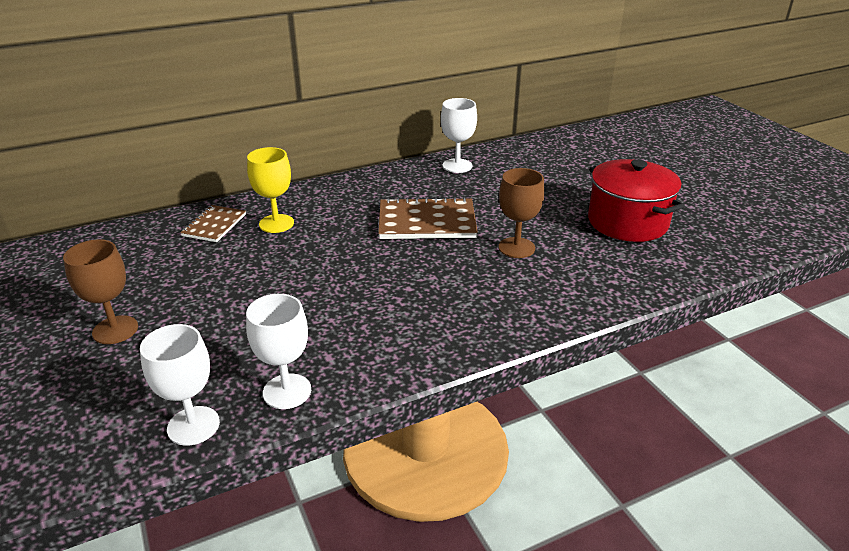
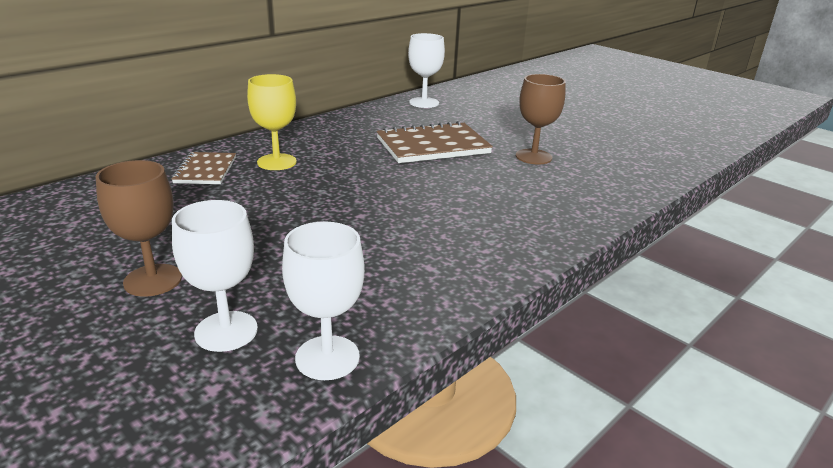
camera: 20 degrees left, 5 degrees down
(287, 391) = (410, 305): white goblet -> white goblet (226, 331)
(627, 222) = (609, 129): red pot -> none

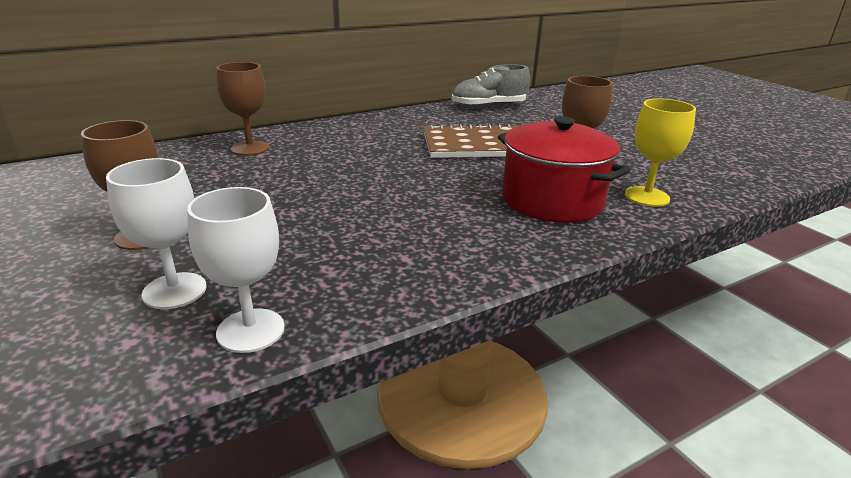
camera: 15 degrees right, 0 degrees up
(205, 170) = (250, 148): brown notebook -> brown goblet
(277, 162) = (317, 147): yellow goblet -> yellow goblet (647, 196)
(424, 103) = (488, 106): white goblet -> grey shoe
(531, 195) = (552, 200): none -> red pot

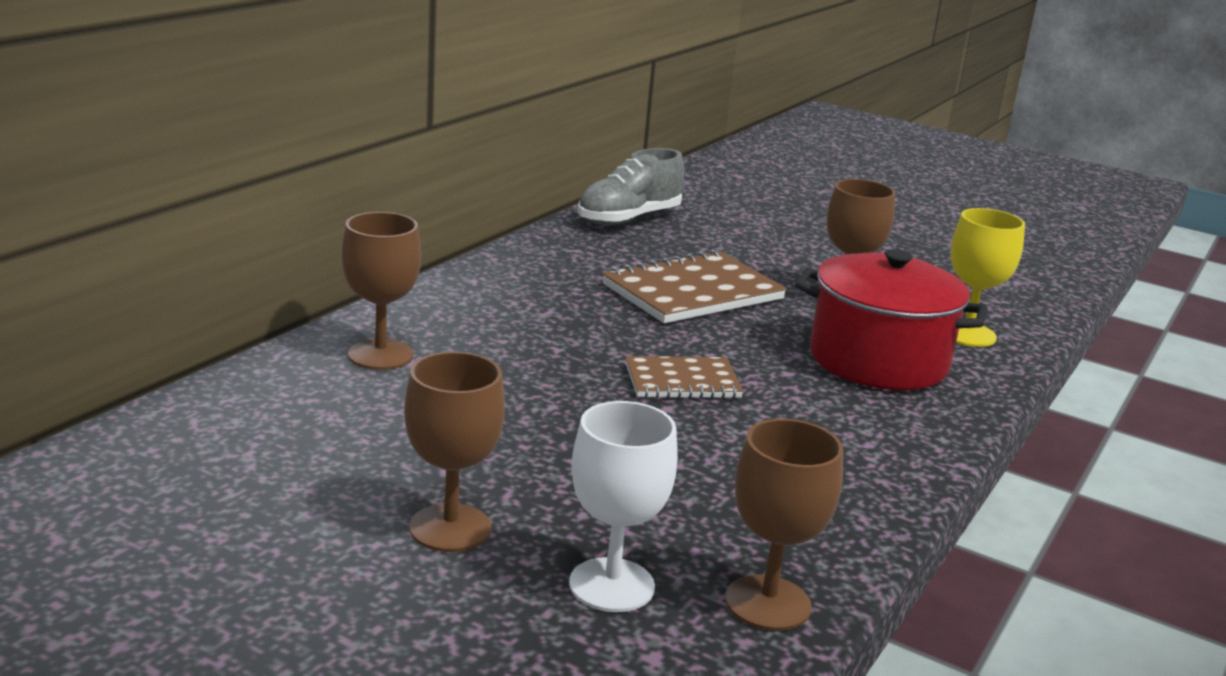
camera: 30 degrees left, 5 degrees down
(250, 330) = (767, 603): white goblet -> brown goblet
(397, 189) = (682, 381): none -> brown notebook

